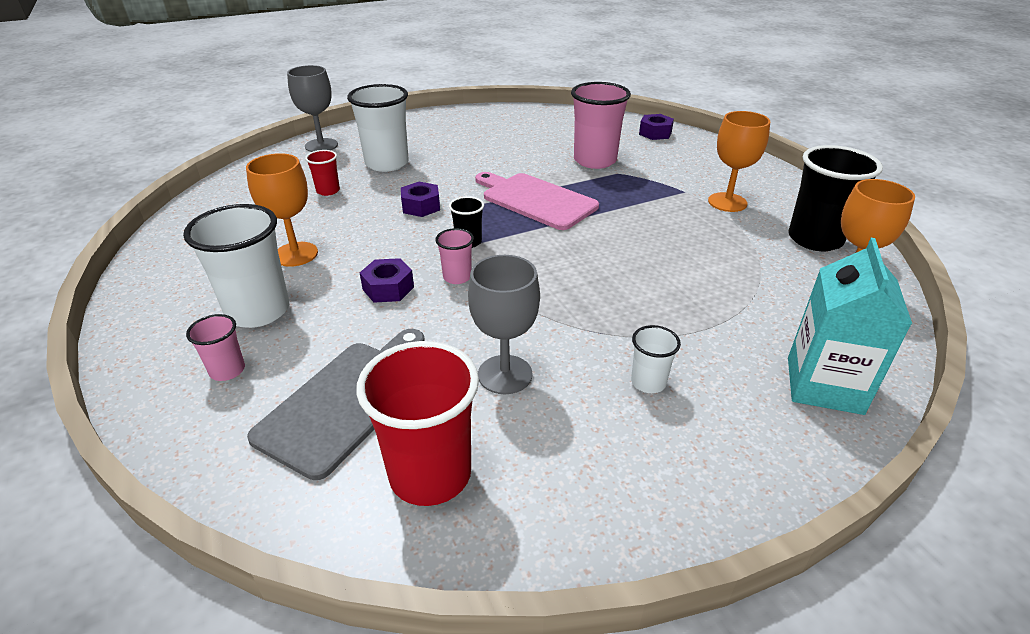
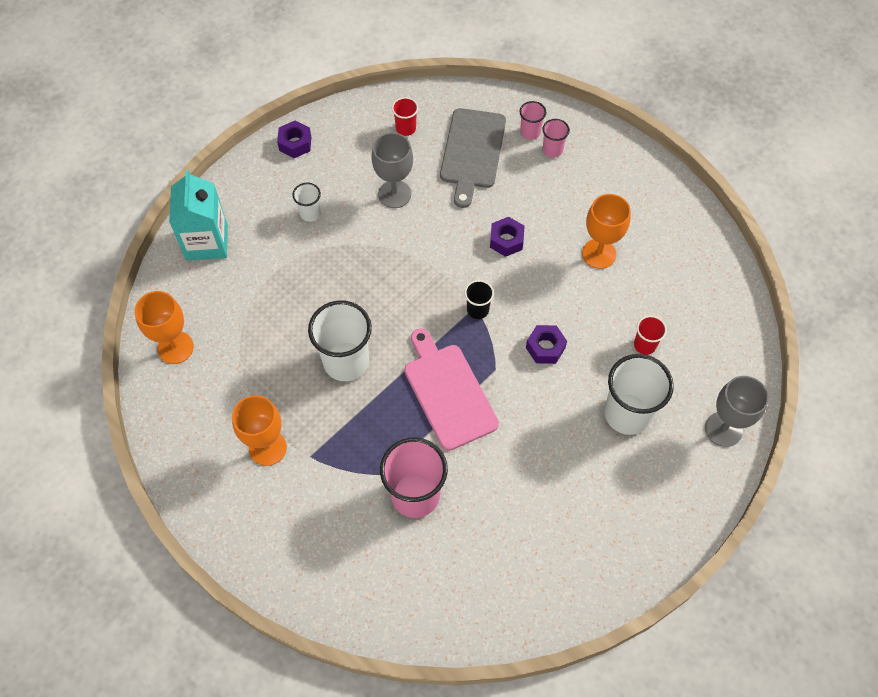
camera: 160 degrees right, 25 degrees up
(258, 311) = (575, 195): white cup -> white cup (346, 361)
(430, 474) = (406, 128): red cup -> red cup, size x0.50
(457, 277) = (465, 266): pink cup -> pink cup (530, 132)
(535, 200) = (448, 392): pink cutting board -> pink cutting board turned 135 degrees counterclockwise
(655, 133) = (361, 598): purple nut -> purple nut (295, 143)
(815, 239) = (191, 406): black cup -> none

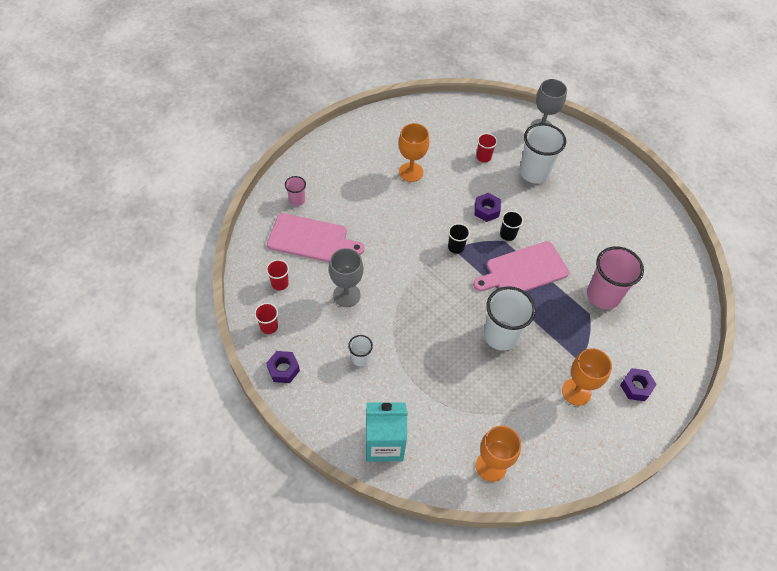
camera: 90 degrees left, 5 degrees down
(348, 125) = (269, 326): none -> red cup
(472, 152) = (311, 239): grey cutting board -> pink cutting board
(506, 240) = (396, 224): purple nut -> purple nut (636, 387)
(506, 374) = (507, 234): none -> black cup
(552, 150) = (316, 188): pink cup -> none

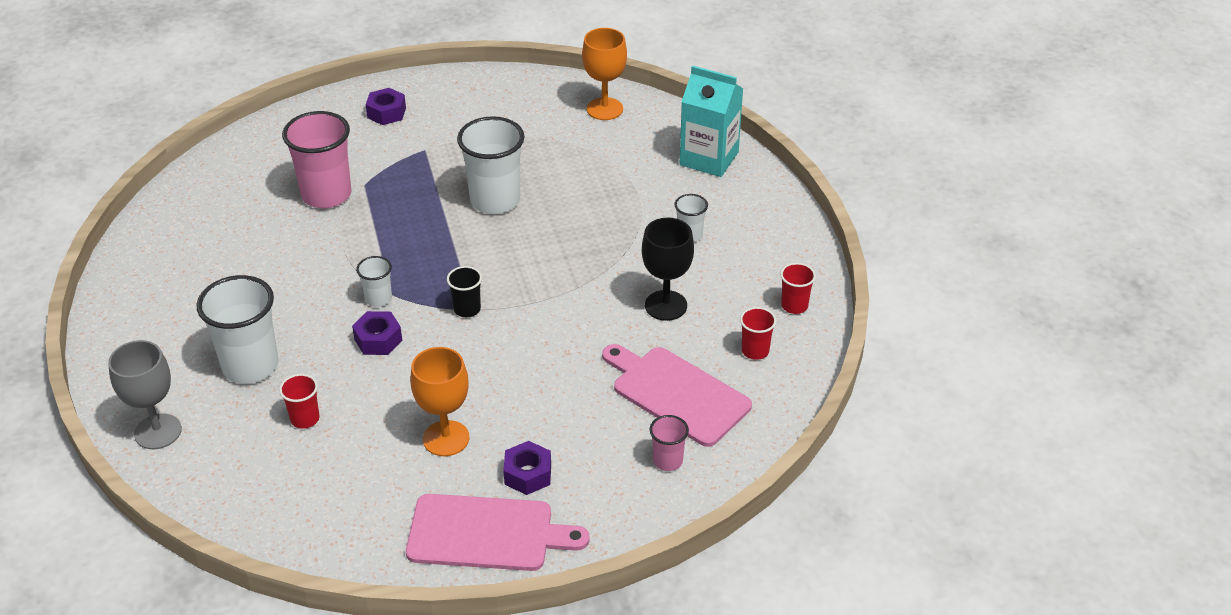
camera: 150 degrees left, 15 degrees down
(283, 369) = (795, 256): purple nut -> purple nut (528, 474)
(346, 295) = (666, 305): grey goblet -> black goblet
(507, 234) = (378, 299): black cup -> white cup
(523, 270) = (399, 252): pink cutting board -> pink cutting board (487, 533)
(576, 391) = (456, 129): orange goblet -> none

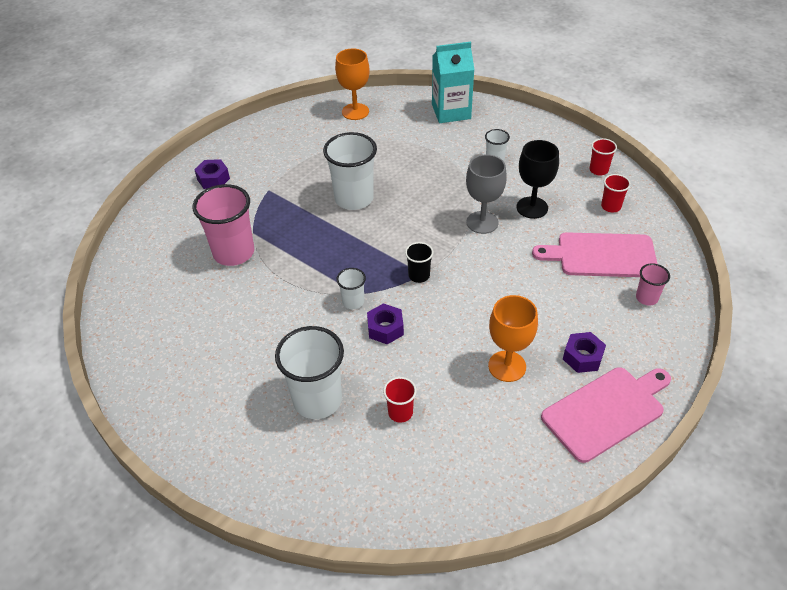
camera: 35 degrees left, 5 degrees up
(158, 431) = (304, 491): grey goblet -> grey goblet (482, 222)

